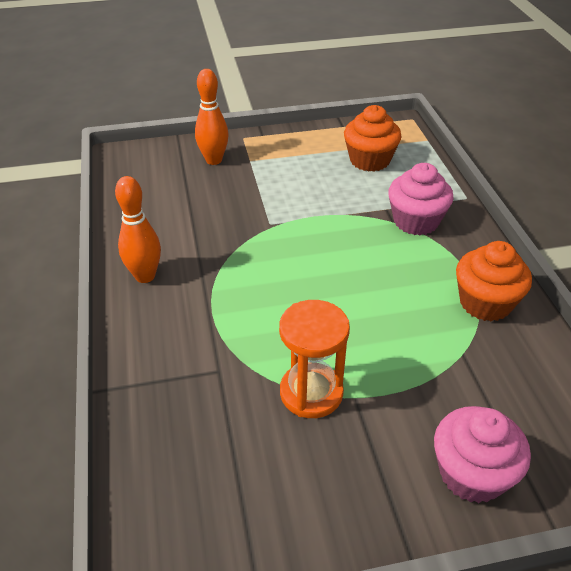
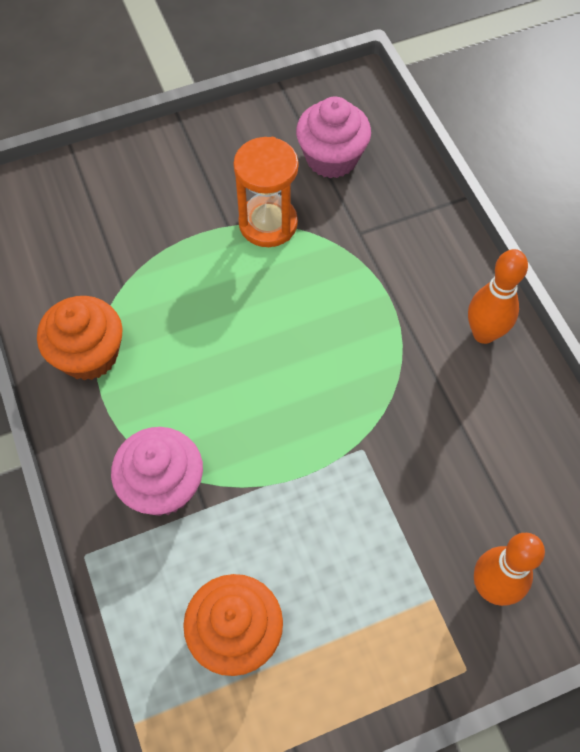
camera: 170 degrees right, 20 degrees up
(471, 474) = (128, 176): pink cupcake -> pink cupcake (331, 158)

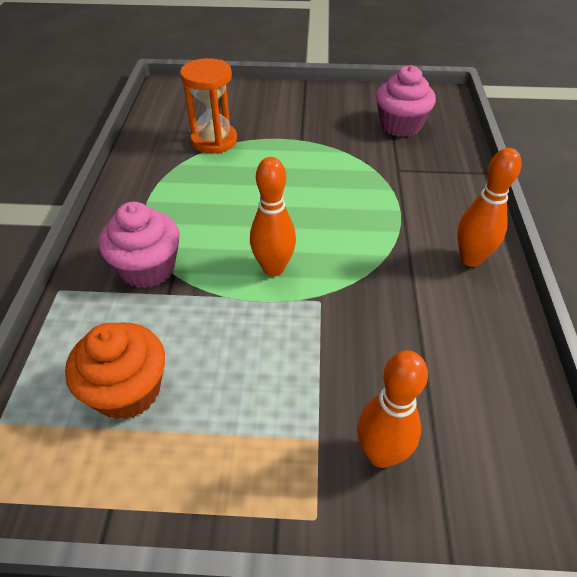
camera: 25 degrees right, 15 degrees down
(89, 355) = (156, 178): orange cupcake -> none
(268, 223) = (331, 146): orange hourglass -> orange hourglass (214, 141)
(296, 428) = (273, 268): none -> orange bowling pin

